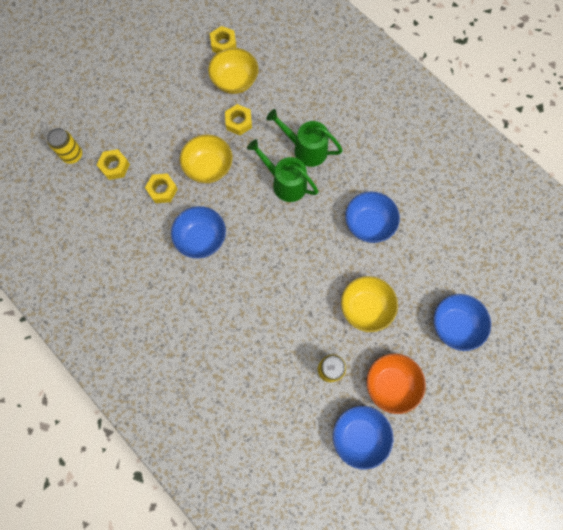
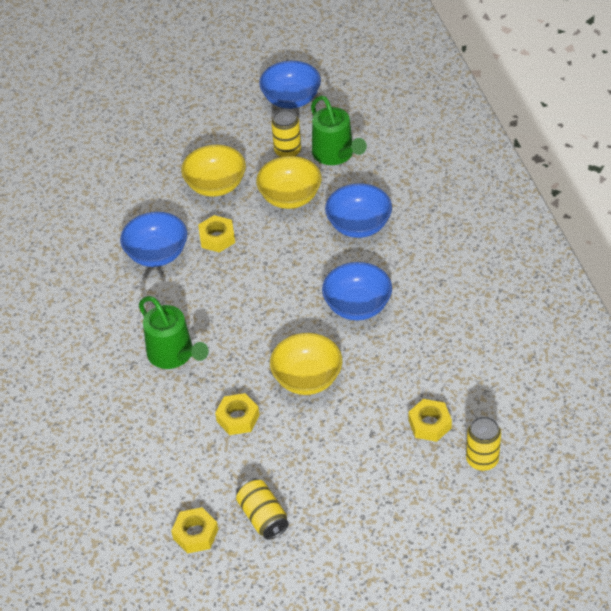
camera: 150 degrees left, 25 degrees down
(162, 190) = (379, 374): yellow nut -> yellow nut (217, 238)
(190, 68) = (263, 517): none -> yellow can
(235, 81) = (211, 474): yellow bowl -> yellow bowl (290, 197)
(285, 183) = (224, 327): green watering can -> green watering can (336, 154)
(391, 384) = (235, 123): orange bowl -> none
(455, 325) = (138, 144): blue bowl -> blue bowl (359, 225)

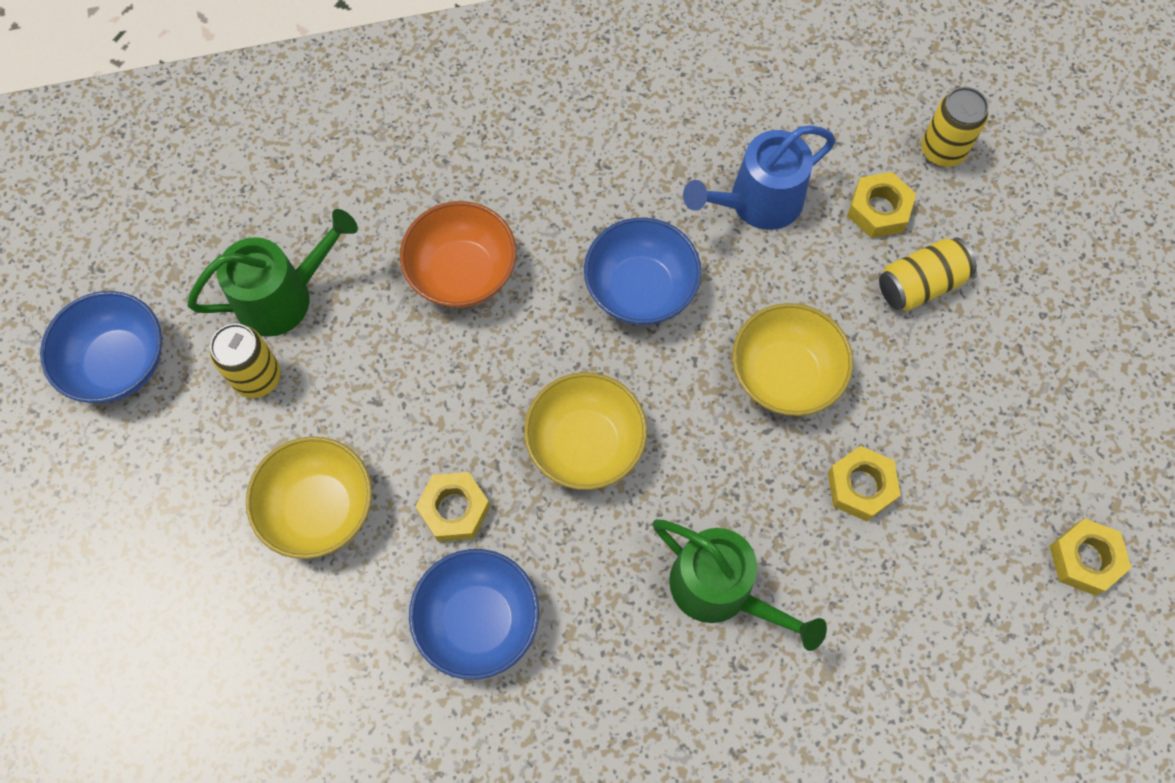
camera: 90 degrees left, 20 degrees up
(174, 355) = (721, 590): green watering can -> green watering can turned 75 degrees clockwise
(263, 517) = (1049, 455): yellow can -> yellow can (920, 284)
(290, 197) = (375, 379): yellow bowl -> yellow bowl (585, 444)
(359, 225) = (462, 273): blue bowl -> orange bowl
(426, 360) = (757, 203): none -> blue watering can

